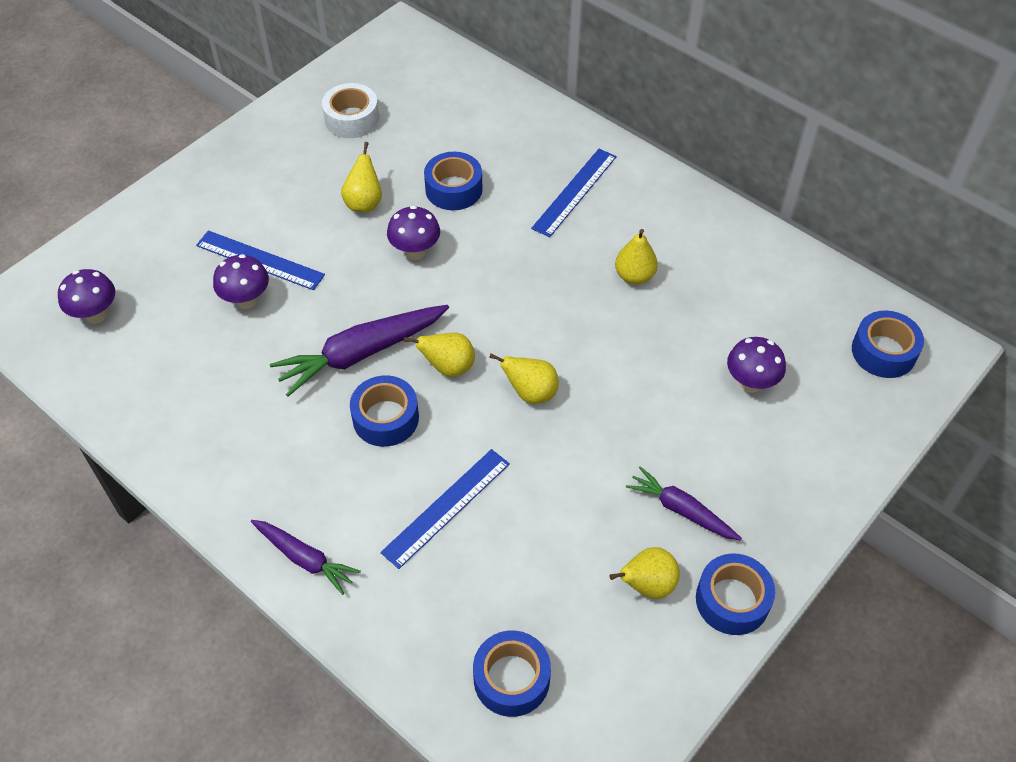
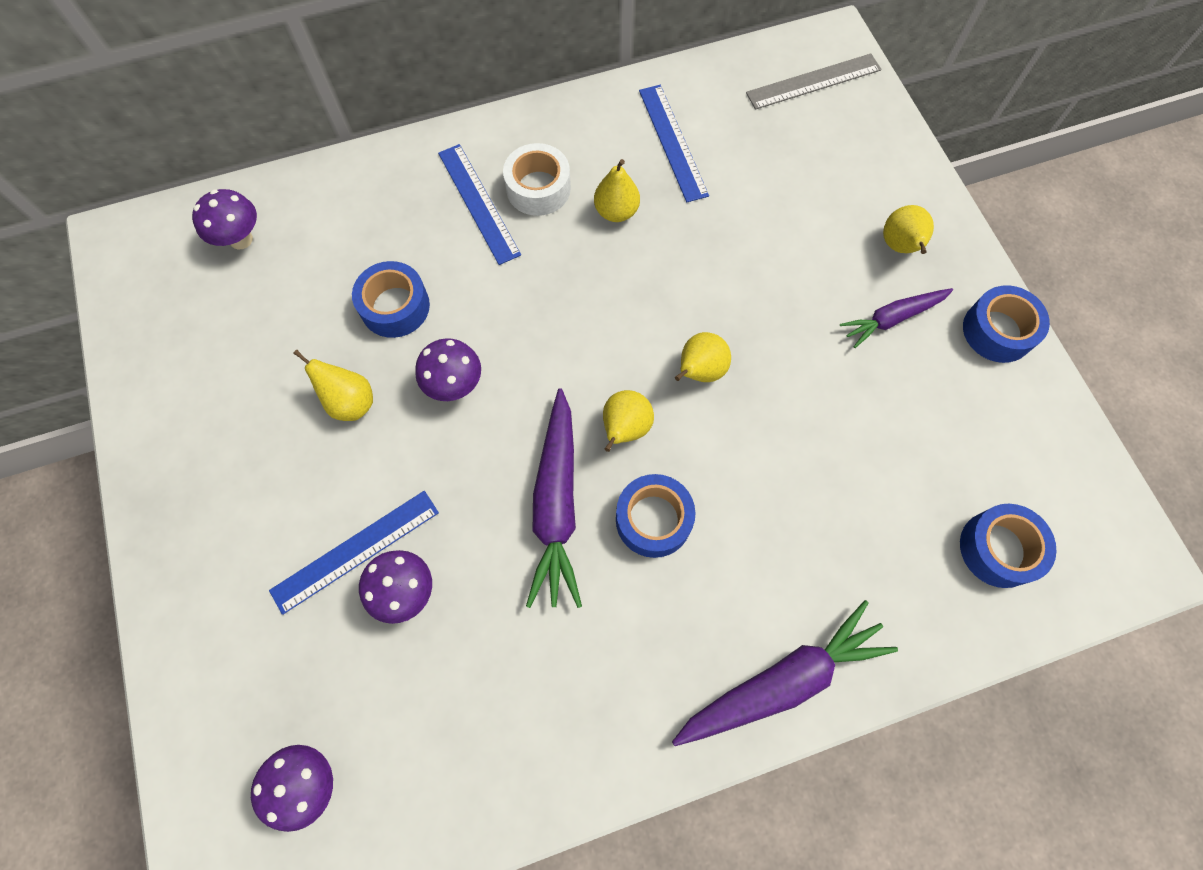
camera: 60 degrees left, 15 degrees up
(305, 558) = (782, 681): purple carrot -> purple carrot, size x1.65
(352, 119) = (214, 355): white tape -> white tape (538, 188)
(447, 507) = (790, 514): blue ruler -> blue ruler (673, 142)
(647, 585) = (954, 387): yellow pear -> yellow pear (900, 246)
(750, 383) = (790, 192): purple mushroom -> purple mushroom (241, 239)
(883, 352) = (814, 82): blue tape -> grey ruler

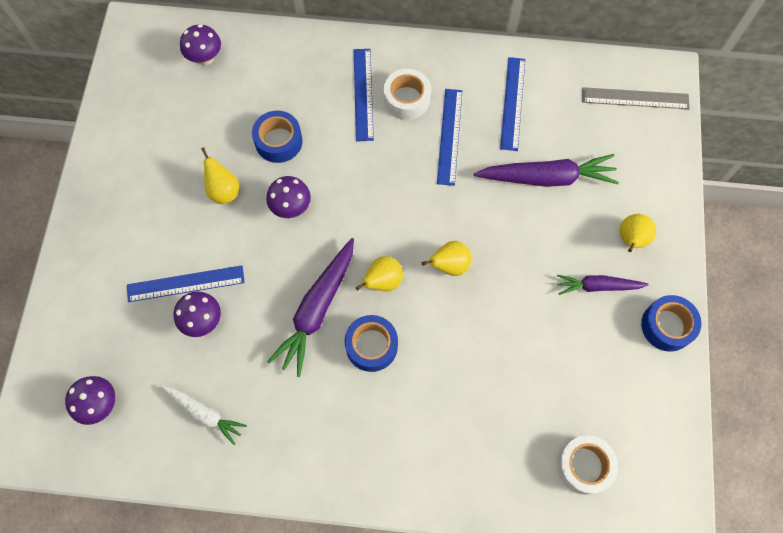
camera: 25 degrees right, 0 degrees up
(471, 721) = (205, 414): none -> white carrot
(616, 211) = (450, 136): yellow pear -> blue ruler
(782, 681) = (400, 479): purple carrot -> purple carrot (547, 178)
(998, 549) = (584, 466): blue tape -> white tape

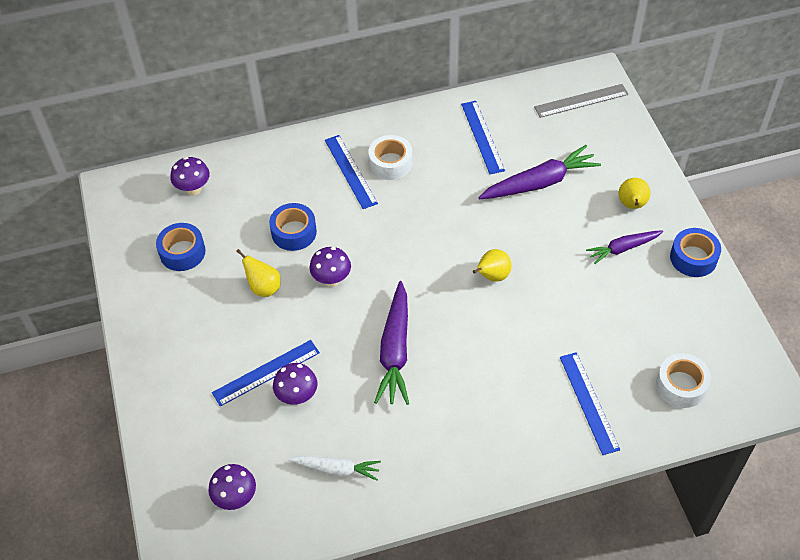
camera: 20 degrees left, 15 degrees down
(371, 346) = (457, 361): blue tape -> blue tape (182, 252)
(383, 281) = (441, 308): yellow pear -> none
(450, 136) = (442, 179): blue ruler -> blue ruler (589, 402)

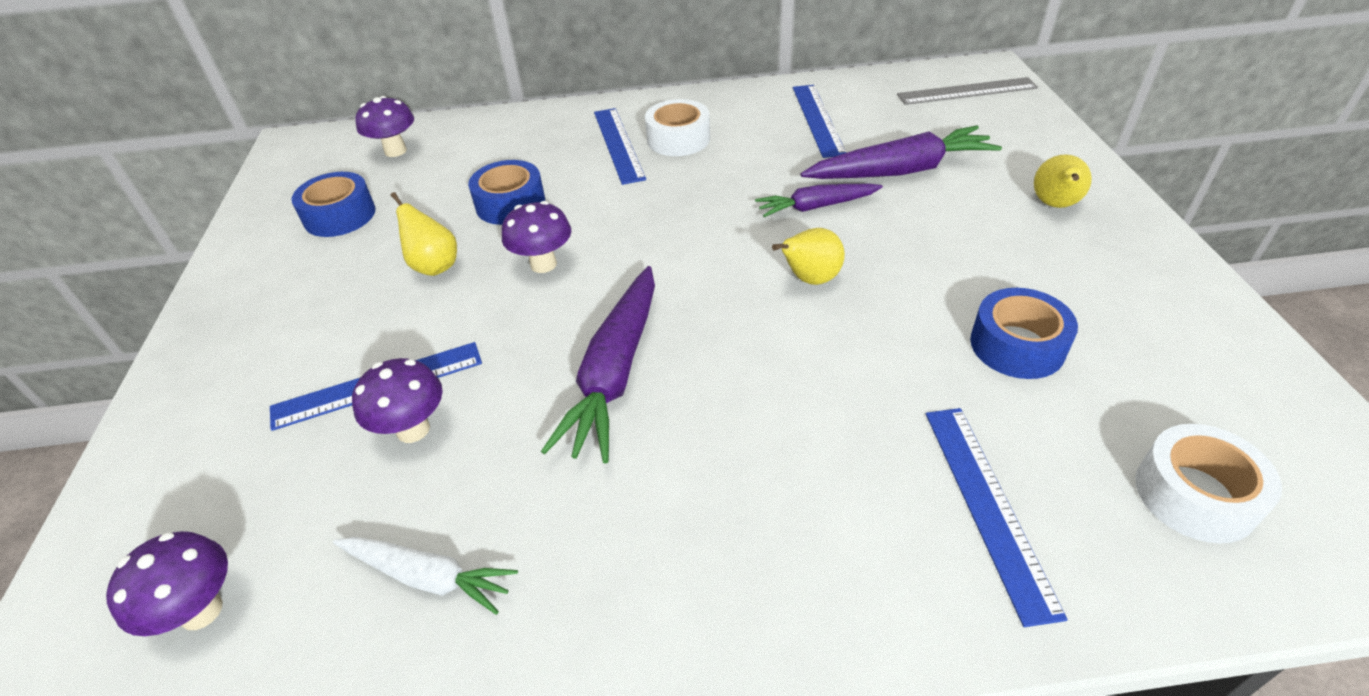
camera: 10 degrees right, 10 degrees down
(623, 248) = (1044, 259): purple carrot -> purple carrot (816, 207)
(693, 258) = (1178, 281): blue tape -> blue tape (1017, 345)

